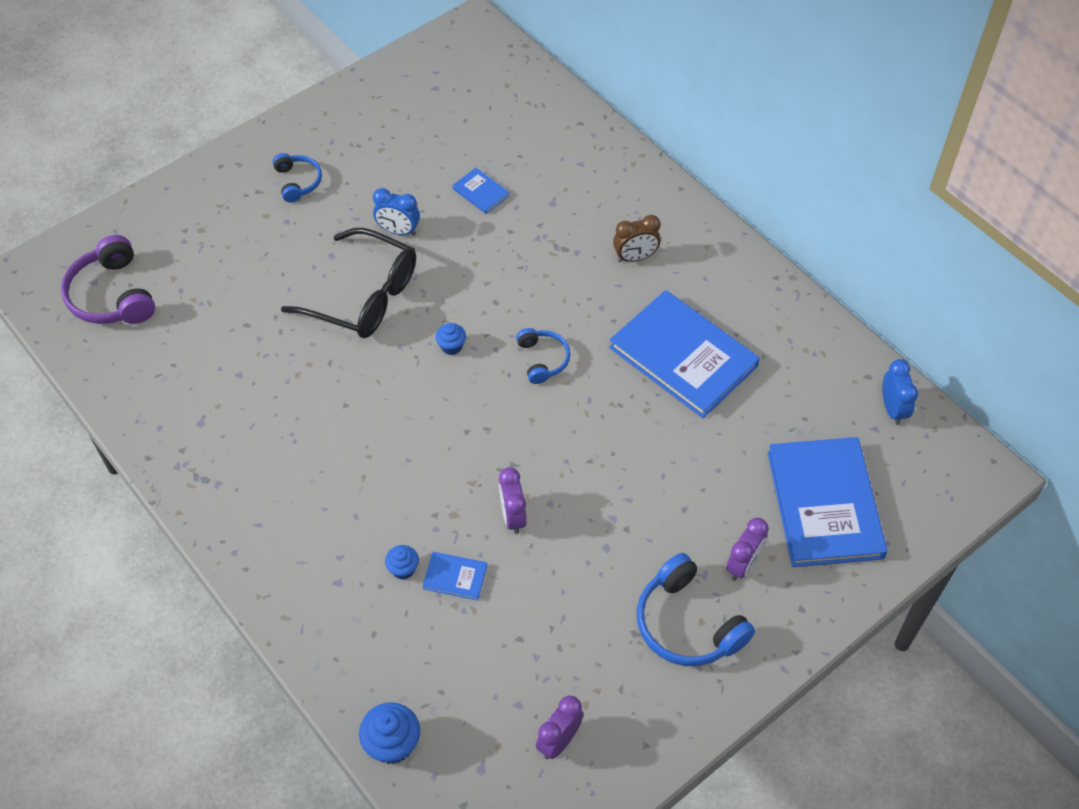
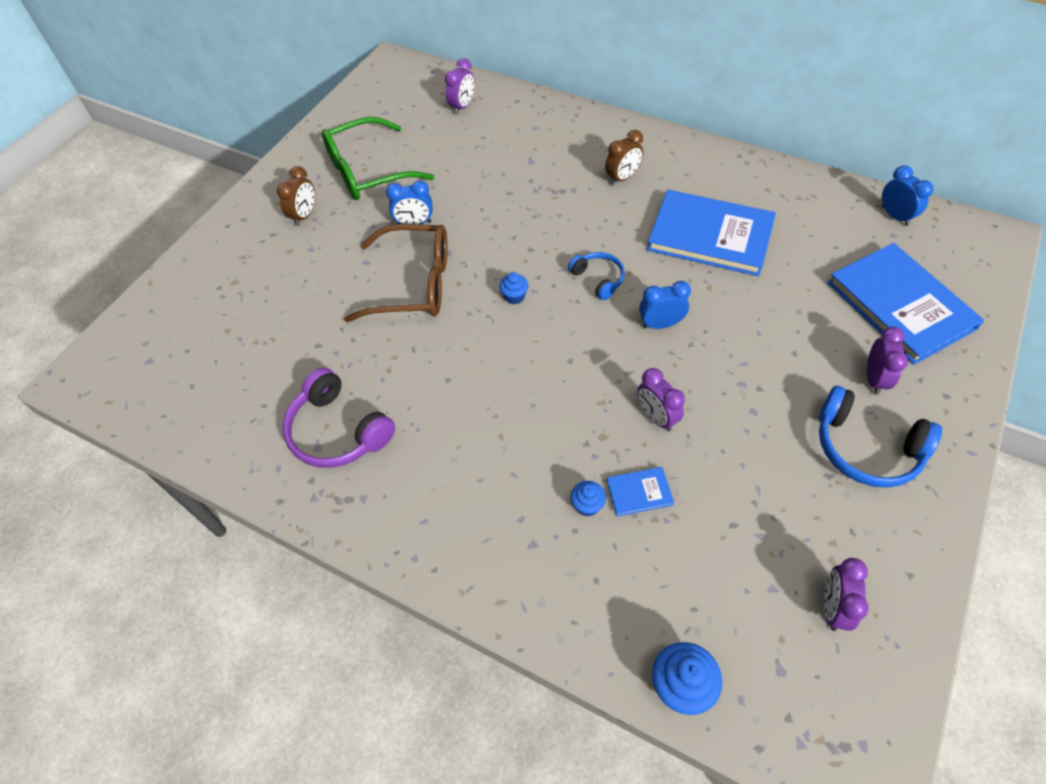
camera: 20 degrees left, 0 degrees up
(112, 295) = (173, 366): purple headphones -> purple headphones (338, 431)
(298, 182) = (304, 215): blue headphones -> brown clock
(364, 296) = (413, 284): black glasses -> brown glasses
(383, 154) = (368, 171): none -> green glasses
(481, 192) = (467, 173): blue book -> none
(519, 110) = (462, 106): none -> purple clock
(574, 429) = (660, 324): none -> blue clock

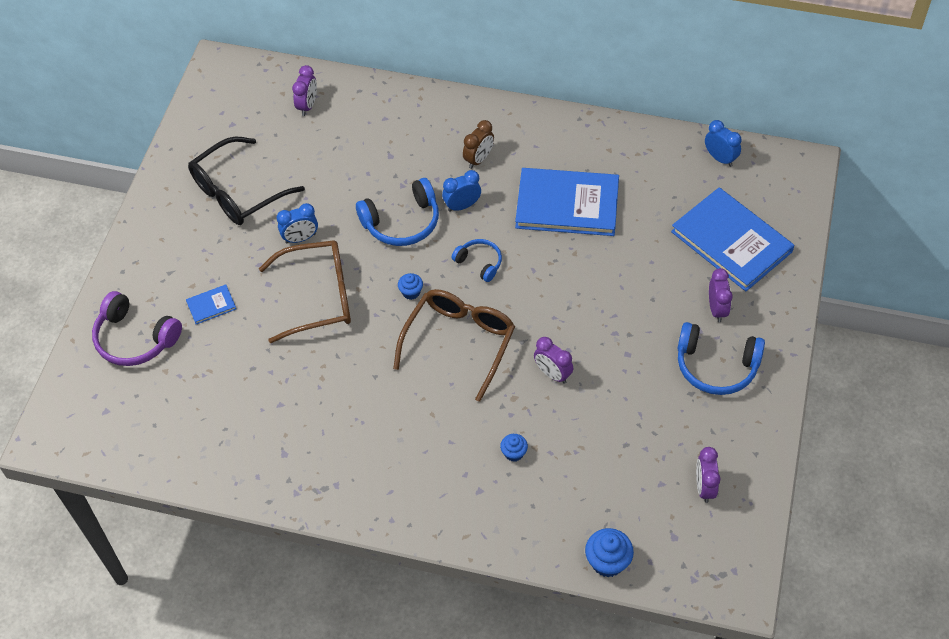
camera: 15 degrees left, 0 degrees up
(304, 215) = (193, 248): brown clock -> none
(338, 431) = (297, 437): purple headphones -> purple headphones (135, 338)
(368, 171) = (238, 192): green glasses -> black glasses
(525, 225) = (402, 222): none -> blue headphones
(554, 360) = (459, 342): none -> brown glasses
(639, 492) = (551, 435): blue book -> blue book (211, 305)
(660, 324) = (540, 294): blue clock -> blue clock (462, 206)

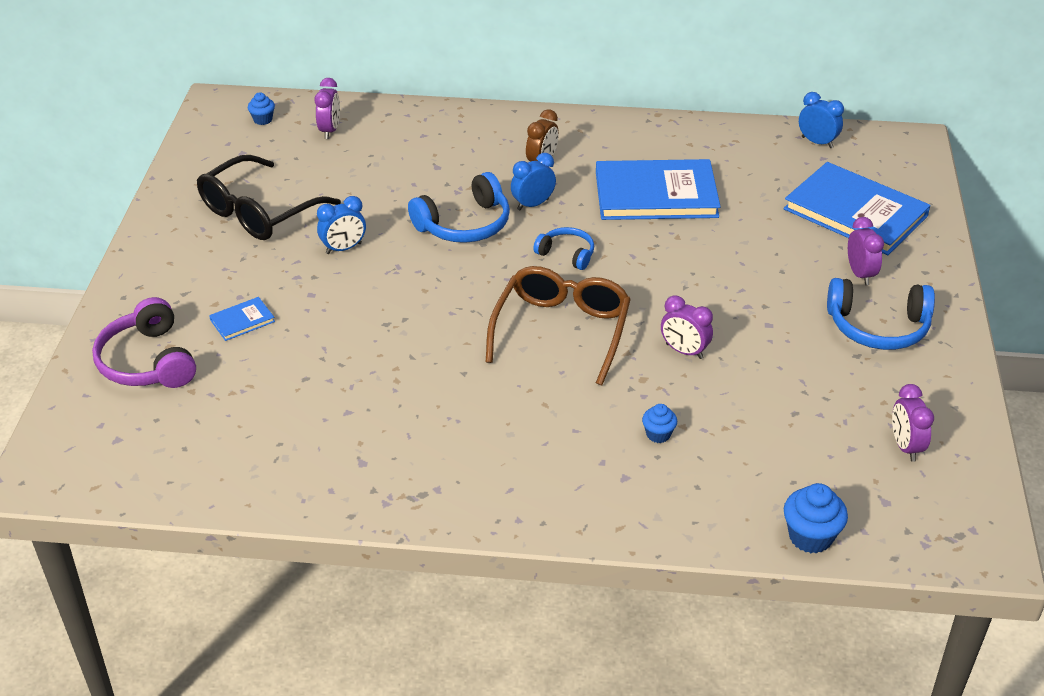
camera: 10 degrees left, 15 degrees down
(135, 338) = (148, 361): purple headphones -> purple headphones turned 45 degrees clockwise
(318, 297) = (376, 302): brown glasses -> none
(411, 292) = (490, 288): blue cupcake -> blue cupcake (263, 120)

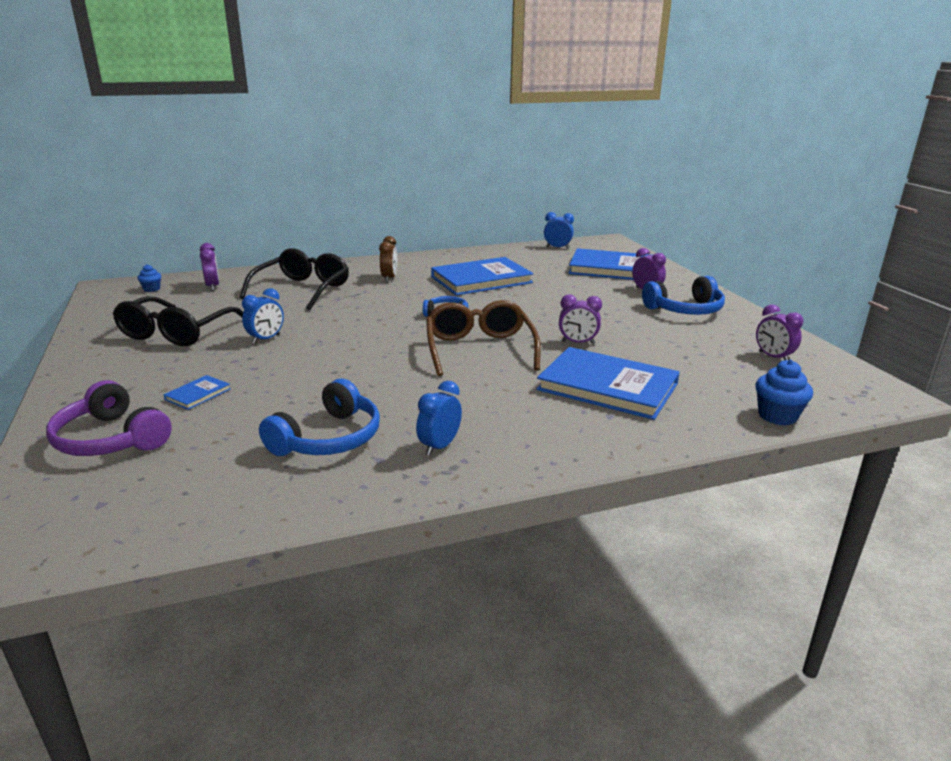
camera: 25 degrees left, 15 degrees down
(426, 162) = (302, 289): none -> black glasses
(464, 224) = (357, 312): blue headphones -> blue headphones (328, 438)
(533, 204) = (400, 296): blue clock -> blue clock (439, 446)
(658, 434) = (607, 387): blue cupcake -> blue book

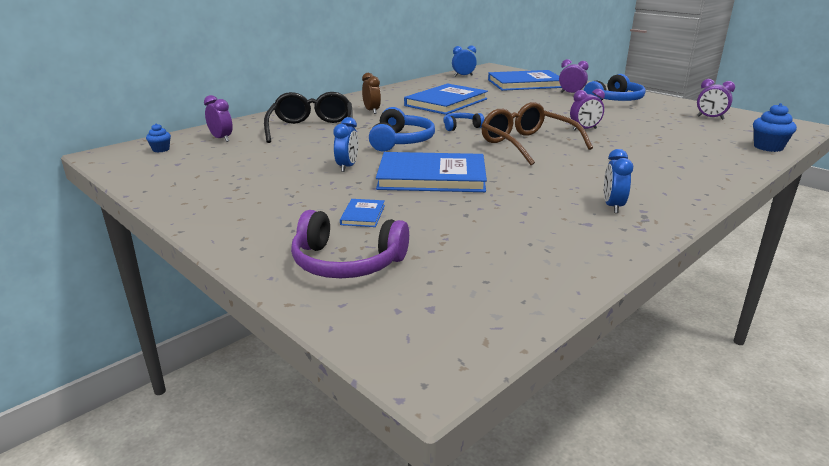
camera: 25 degrees left, 0 degrees up
(176, 333) = (253, 177): black glasses -> none
(328, 438) = (527, 220): blue headphones -> blue headphones (401, 141)
(607, 387) = (650, 150): blue book -> blue book (432, 177)

